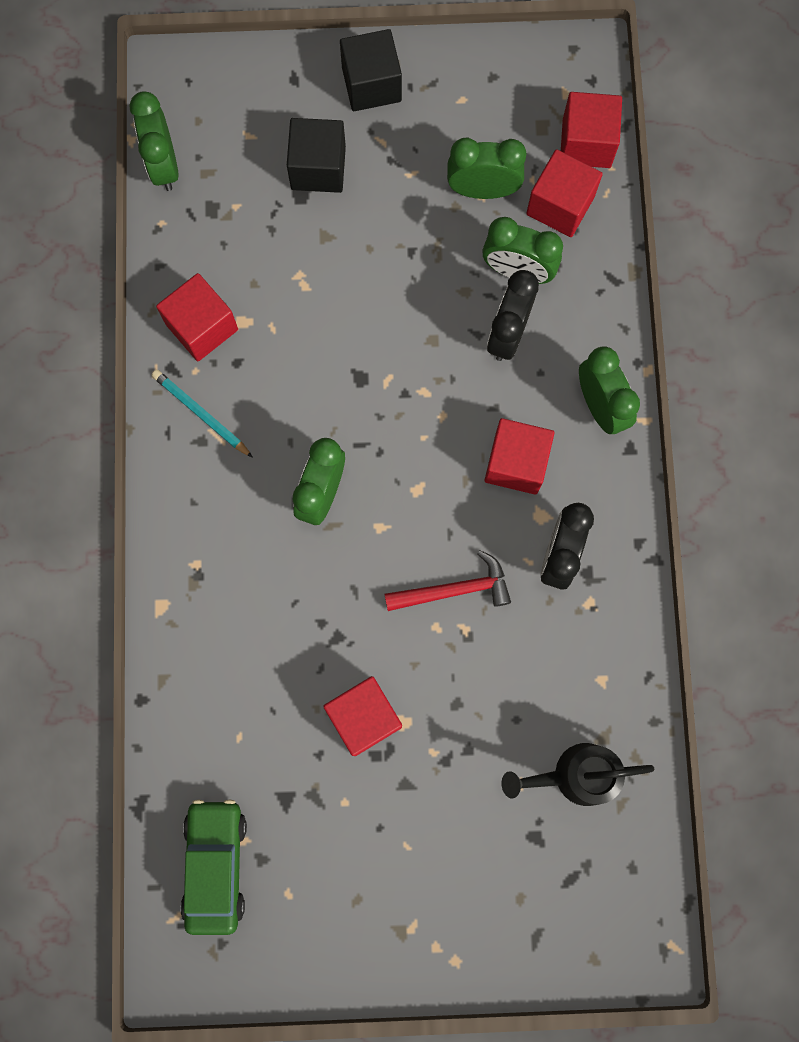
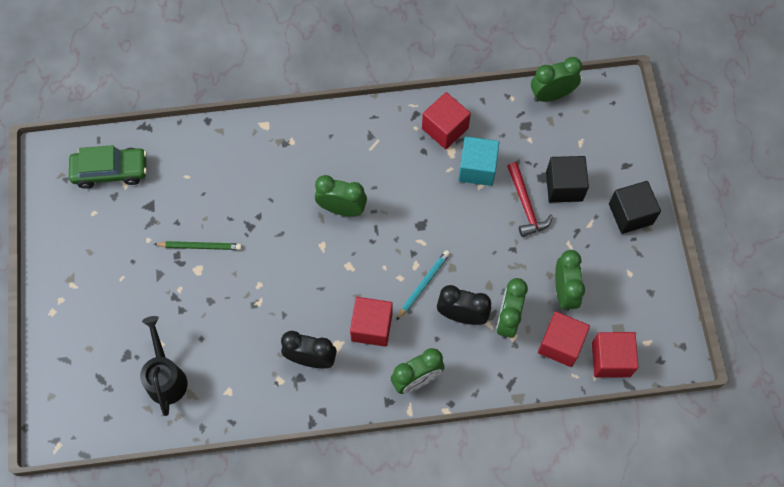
camera: 85 degrees right, 10 degrees down
(201, 414) = (388, 134): turquoise pencil -> turquoise pencil (423, 284)
(275, 287) = (477, 168): none -> turquoise cube
(364, 717) = (200, 246): red cube -> green pencil
(455, 590) = (284, 294): red hammer -> red hammer (525, 205)

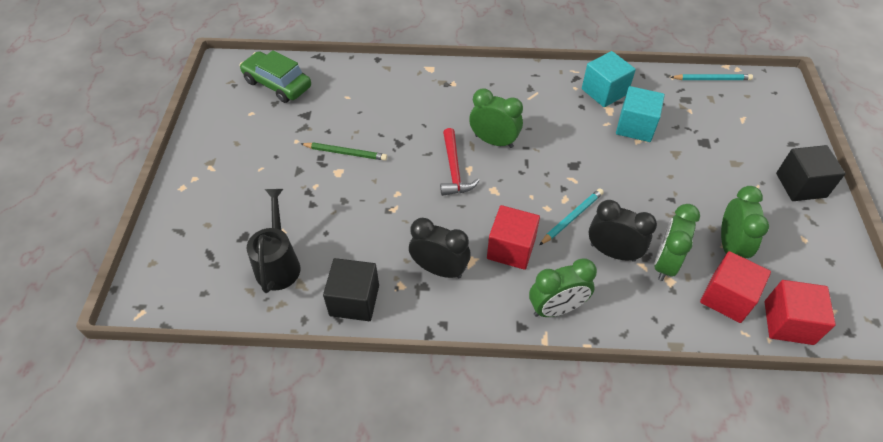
camera: 10 degrees right, 15 degrees down
(111, 171) = (277, 84): green car -> green car turned 150 degrees counterclockwise
(445, 128) = (604, 92): red cube -> turquoise cube
(525, 205) = (685, 163): red hammer -> red hammer (454, 169)
(551, 95) = (712, 79): green clock -> turquoise pencil
(564, 186) = (726, 152): black cube -> black cube (354, 300)

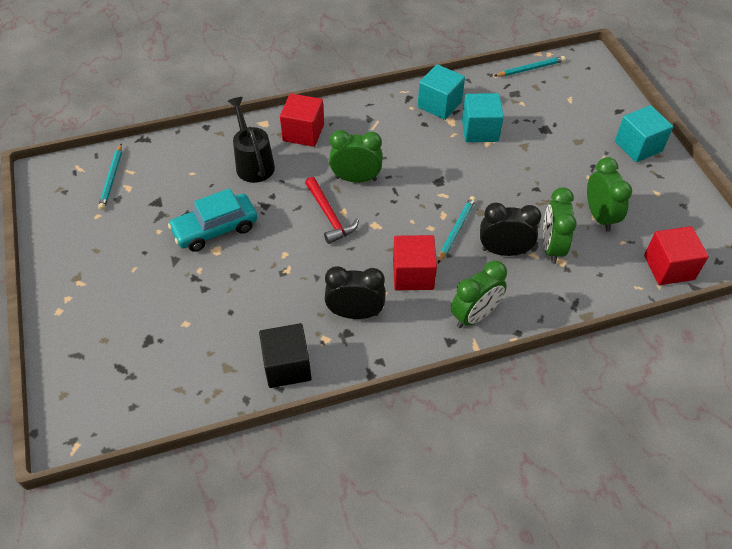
camera: 20 degrees left, 0 degrees up
(277, 84) = (112, 179): green car -> turquoise pencil
(279, 264) = (196, 355): black watering can -> black watering can (253, 163)
(345, 153) = (215, 229): green pencil -> turquoise car
(727, 297) = (613, 261): red cube -> red cube (303, 132)
(800, 185) = (638, 146): black cube -> turquoise cube

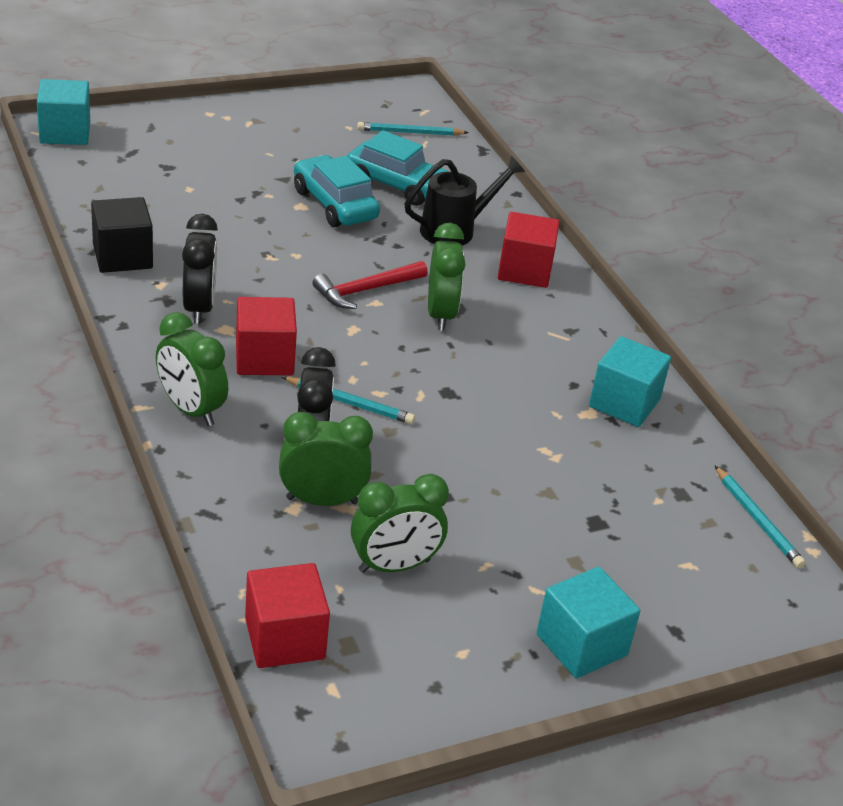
camera: 80 degrees right, 15 degrees down
(190, 191) = (397, 185): none -> turquoise car
(480, 130) = (573, 443): turquoise cube -> turquoise cube (65, 133)

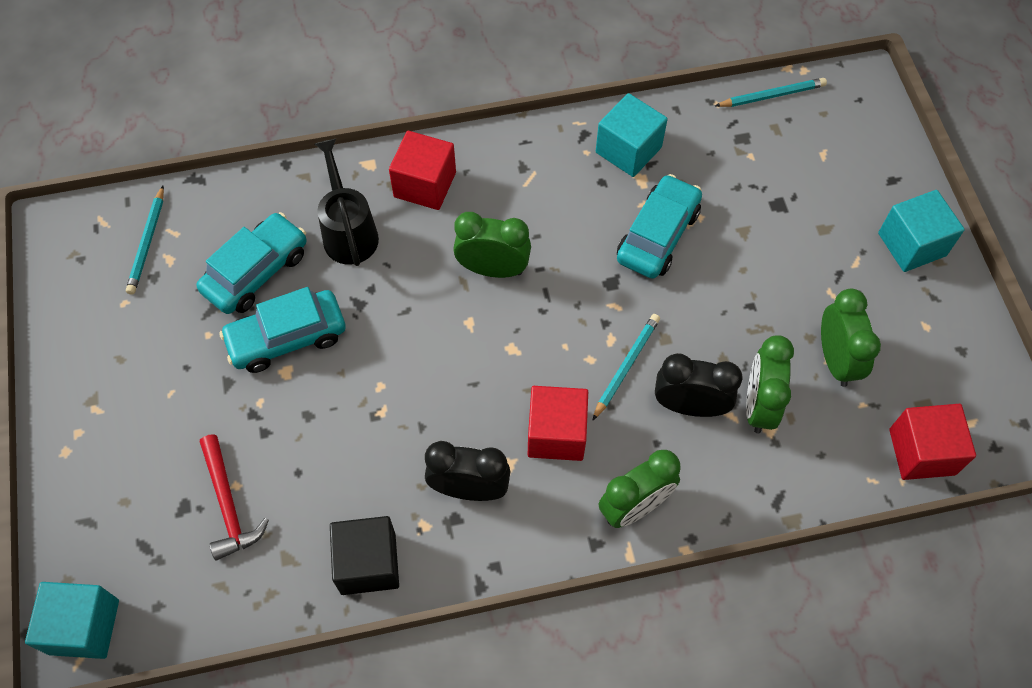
camera: 75 degrees left, 25 degrees up
(365, 290) = (448, 329): red hammer -> red hammer (228, 505)
(519, 425) = (657, 235): none -> turquoise car

